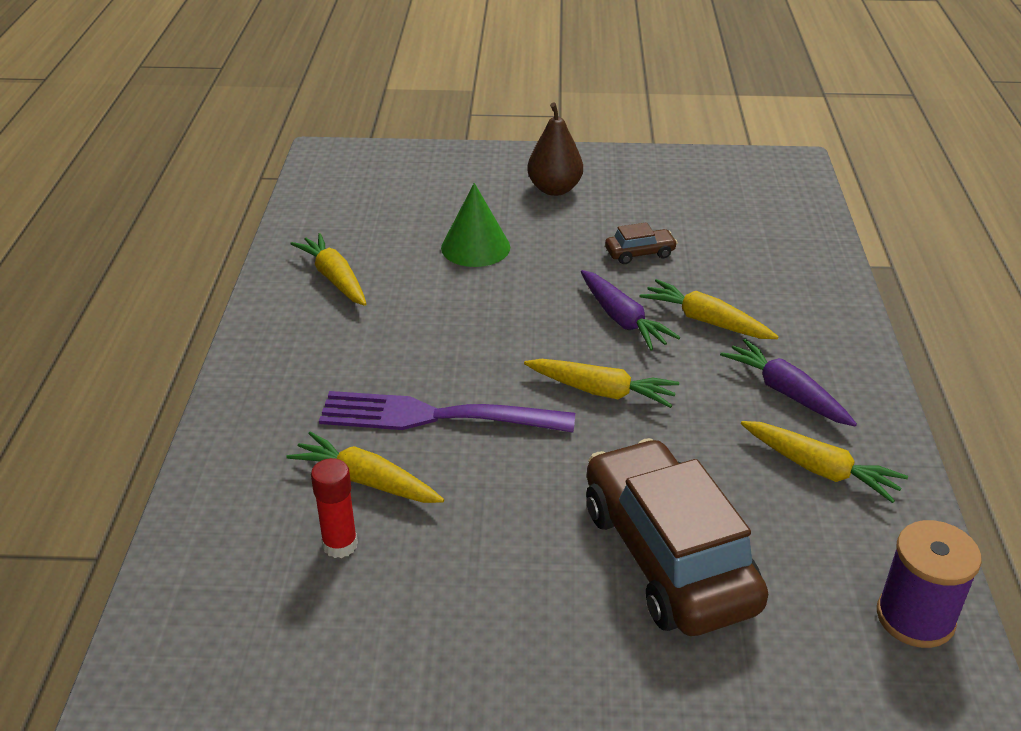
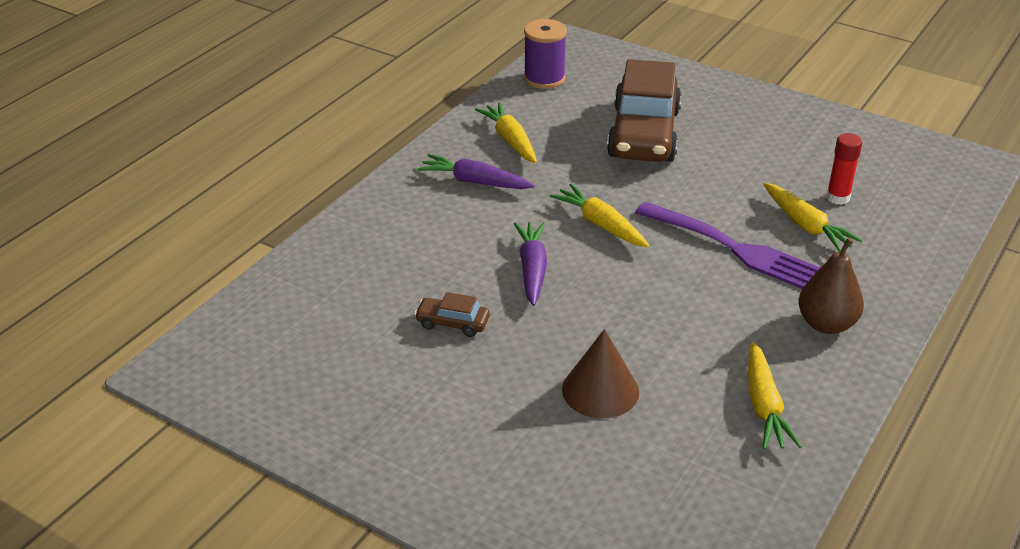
camera: 150 degrees left, 0 degrees up
(475, 247) = (600, 390): green cone -> brown cone
(554, 189) = (454, 438): brown pear -> brown pear (826, 324)
(706, 321) = (468, 245): yellow carrot -> none
(786, 392) = (475, 182): purple carrot -> purple carrot turned 120 degrees clockwise

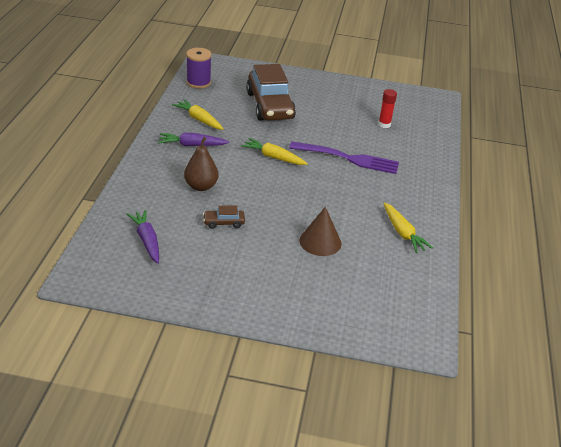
camera: 25 degrees left, 0 degrees up
(532, 269) = (250, 187): purple carrot -> purple carrot (147, 240)
(806, 225) = (376, 141): yellow carrot -> none
(826, 324) = (411, 188): brown pear -> brown pear (201, 186)

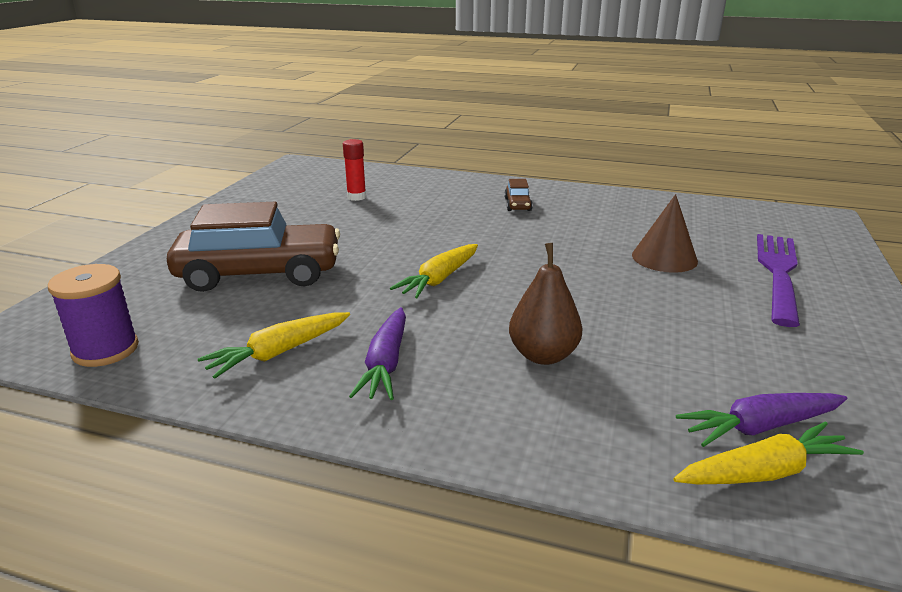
camera: 80 degrees left, 10 degrees down
(224, 223) = (654, 334): brown car -> brown car (518, 204)
(348, 158) = (445, 225): purple fork -> purple fork (778, 273)
(402, 233) = (618, 209): yellow carrot -> yellow carrot (764, 472)

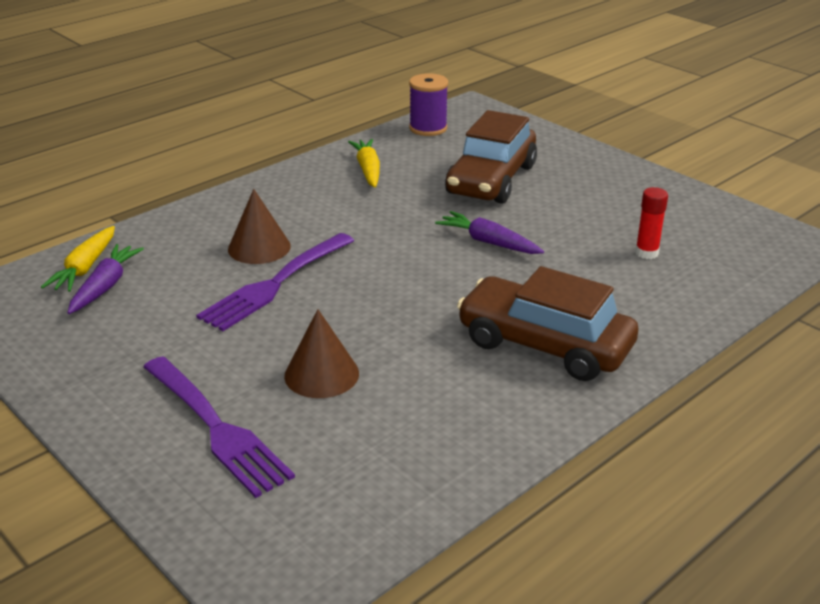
camera: 120 degrees right, 5 degrees up
(386, 363) = (316, 196): purple carrot -> purple carrot (489, 242)
(439, 279) = (407, 244): yellow carrot -> none
(518, 204) = (544, 345): brown car -> brown car, size x2.42
(543, 355) = (259, 247): brown pear -> brown cone
(591, 319) = (275, 284): none -> purple fork

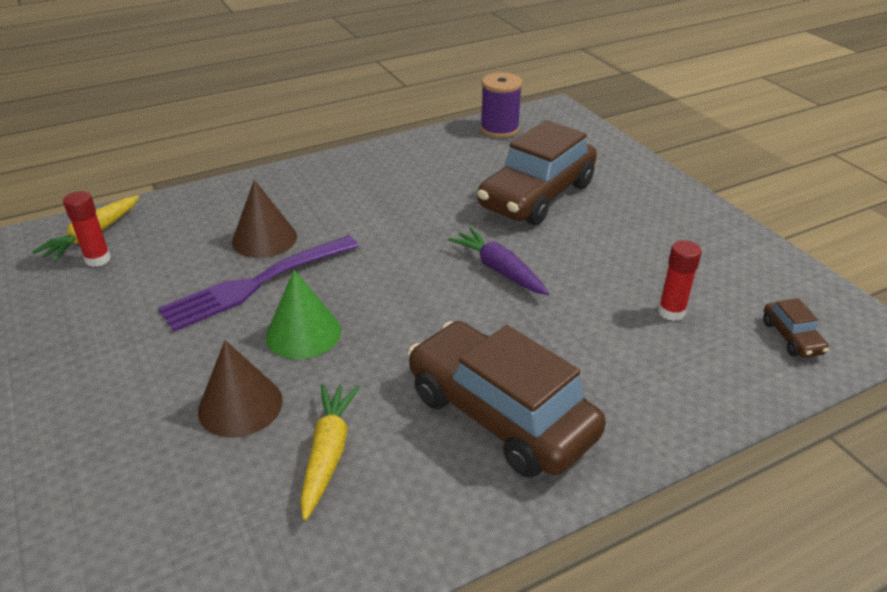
camera: 15 degrees right, 5 degrees up
(105, 286) = (98, 259): purple carrot -> red glue stick
(216, 428) = (96, 453): purple fork -> none
(343, 314) = (303, 333): none -> green cone
(368, 170) = (416, 167): yellow carrot -> yellow carrot (328, 453)
(747, 257) = (791, 337): none -> brown car

